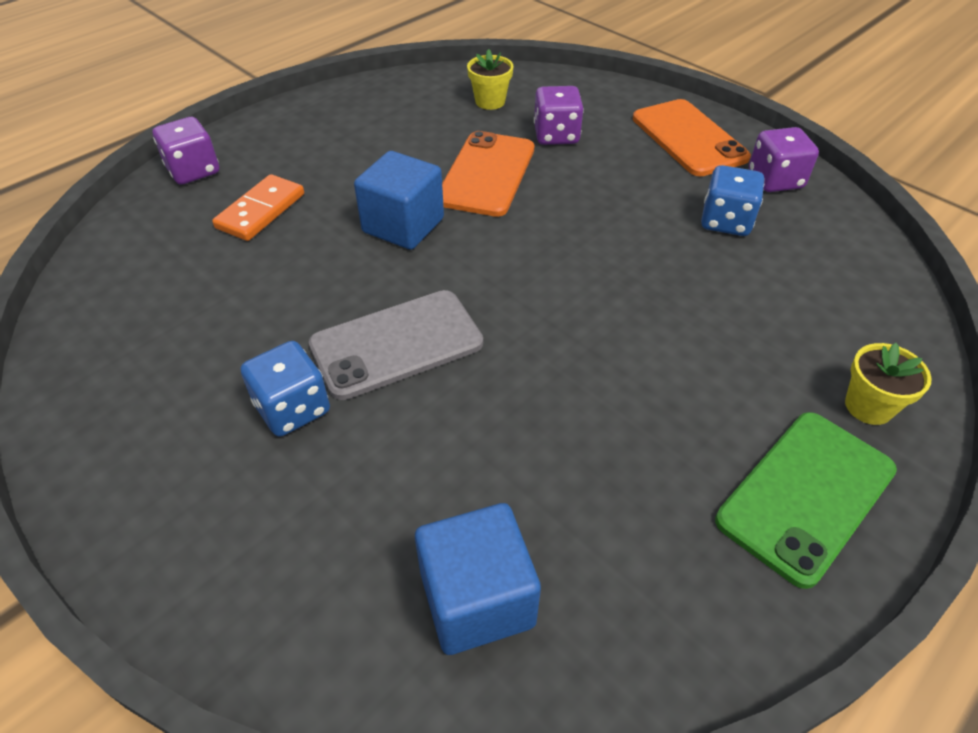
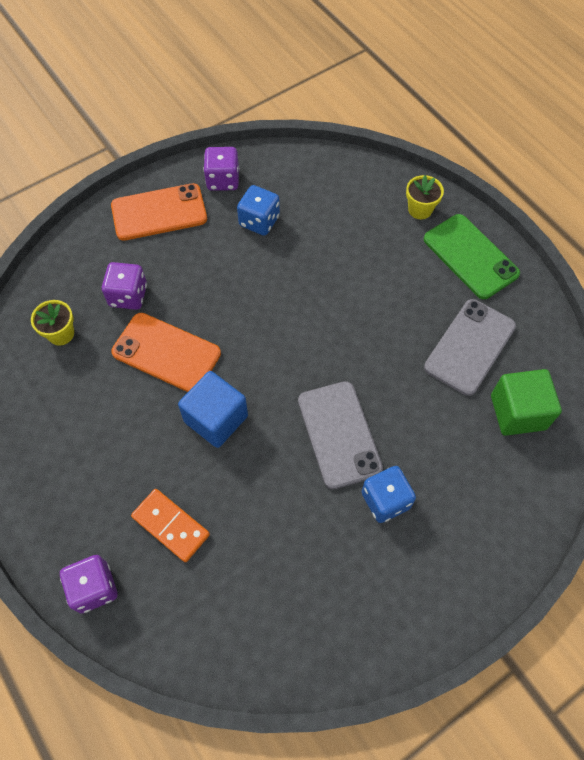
camera: 80 degrees left, 15 degrees up
(477, 599) = (518, 412): blue cube -> green cube
(599, 506) = (469, 347): none -> grey phone

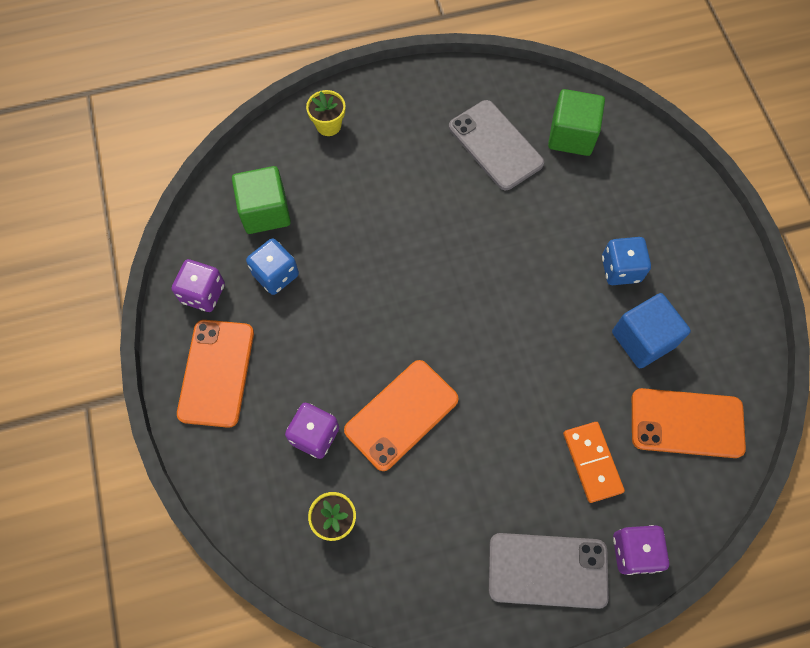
camera: 70 degrees left, 5 degrees up
(171, 525) = (592, 462): orange domino -> orange domino turned 75 degrees counterclockwise
(216, 419) = (494, 388): blue cube -> blue cube (643, 339)
(240, 609) = (686, 423): none -> orange phone
(314, 194) = (265, 211): none -> green cube
(339, 434) = (546, 284): grey phone -> grey phone (547, 570)
(470, 256) = (400, 105): green phone -> none

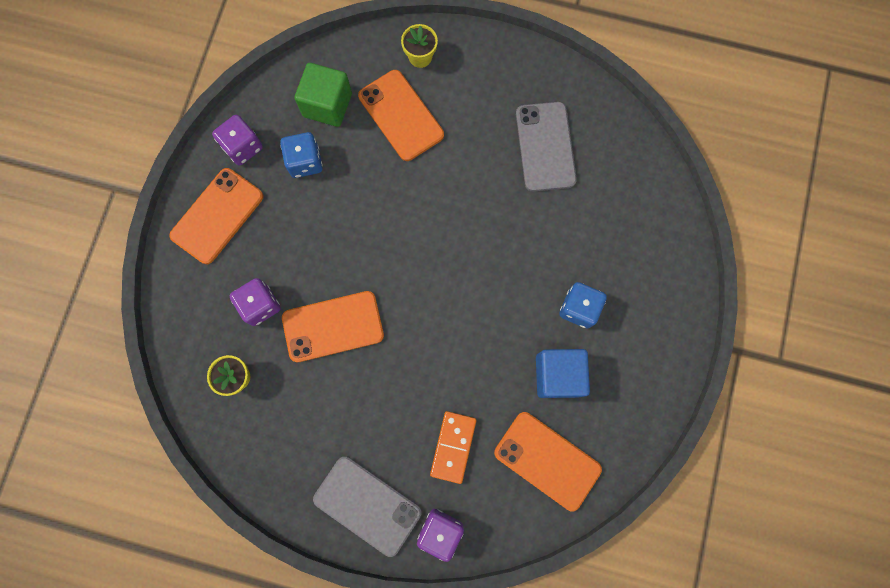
camera: 30 degrees right, 10 degrees up
(343, 185) = (401, 115): none -> orange phone
(571, 135) = (614, 172): green cube -> none

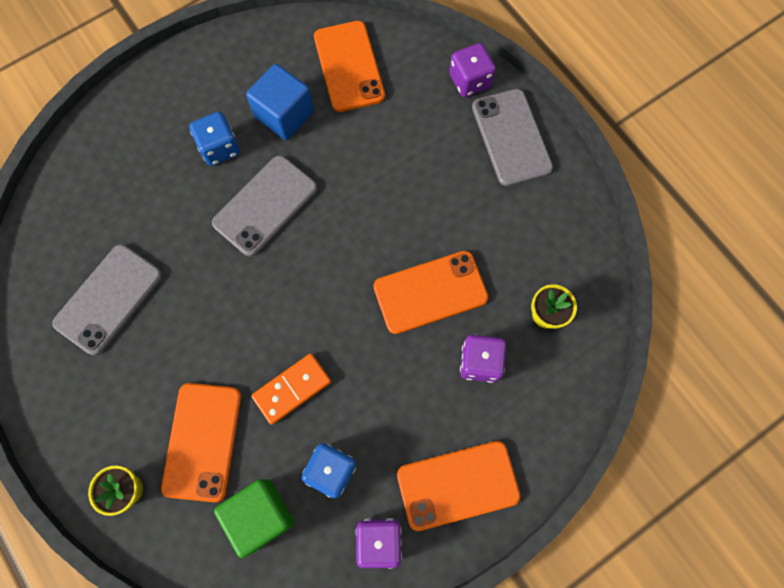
camera: 140 degrees left, 5 degrees down
(333, 326) = (430, 292): orange phone -> orange phone turned 45 degrees counterclockwise
(453, 446) = (410, 127): orange domino -> orange domino (292, 389)
(504, 293) = (265, 206): none -> grey phone

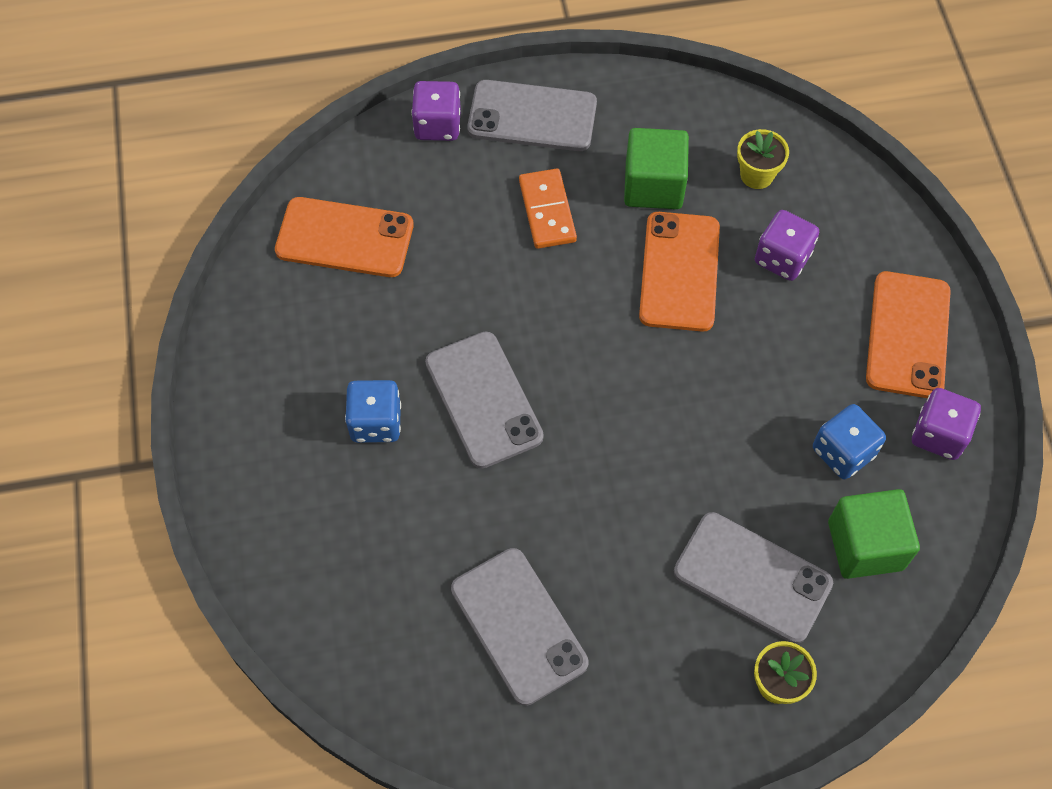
camera: 65 degrees left, 10 degrees down
(203, 441) = (752, 577): orange phone -> grey phone
(284, 114) = (370, 332): blue cube -> none
(292, 389) = (731, 457): orange domino -> orange domino (547, 211)
(496, 244) = (653, 185): none -> green cube

